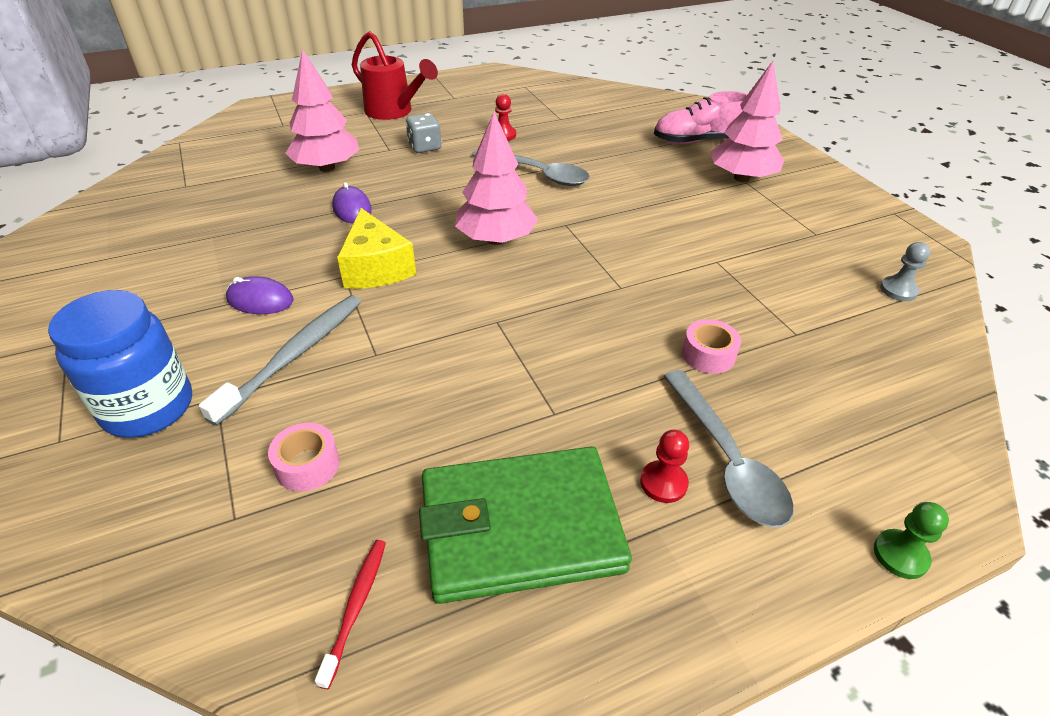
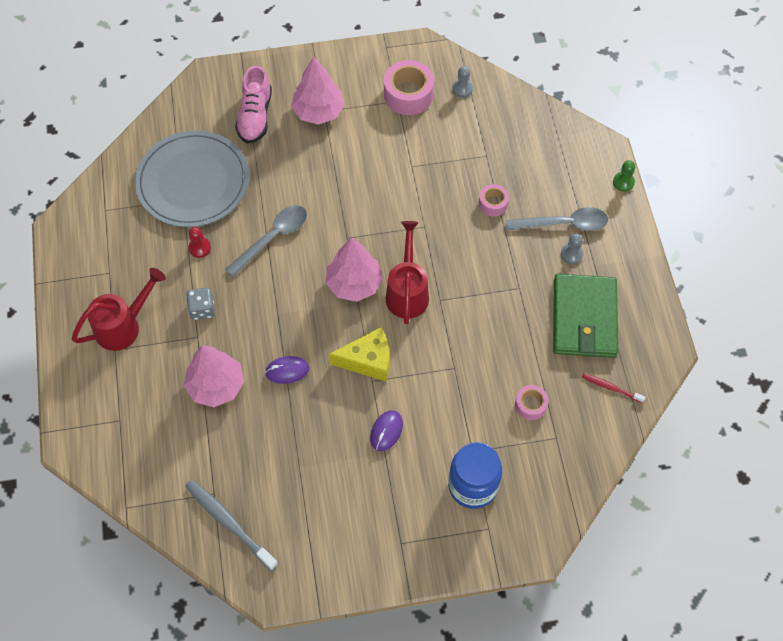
camera: 75 degrees left, 20 degrees up
(294, 355) = (445, 411): grey toothbrush -> grey toothbrush (229, 523)
(499, 287) = (407, 292): none -> red watering can
(585, 120) = (193, 182): none -> grey plate
(663, 483) = (571, 254): red pawn -> grey pawn
(836, 241) = (408, 94): none -> pink tape

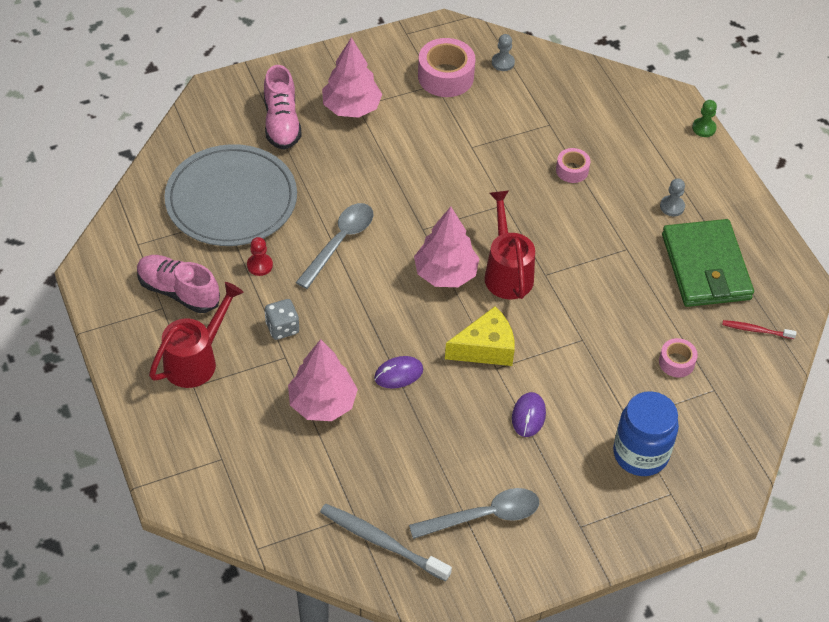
camera: 15 degrees left, 10 degrees down
(126, 260) = (178, 291): none -> pink shoe
(563, 224) = (654, 178): grey spoon -> grey spoon (484, 516)

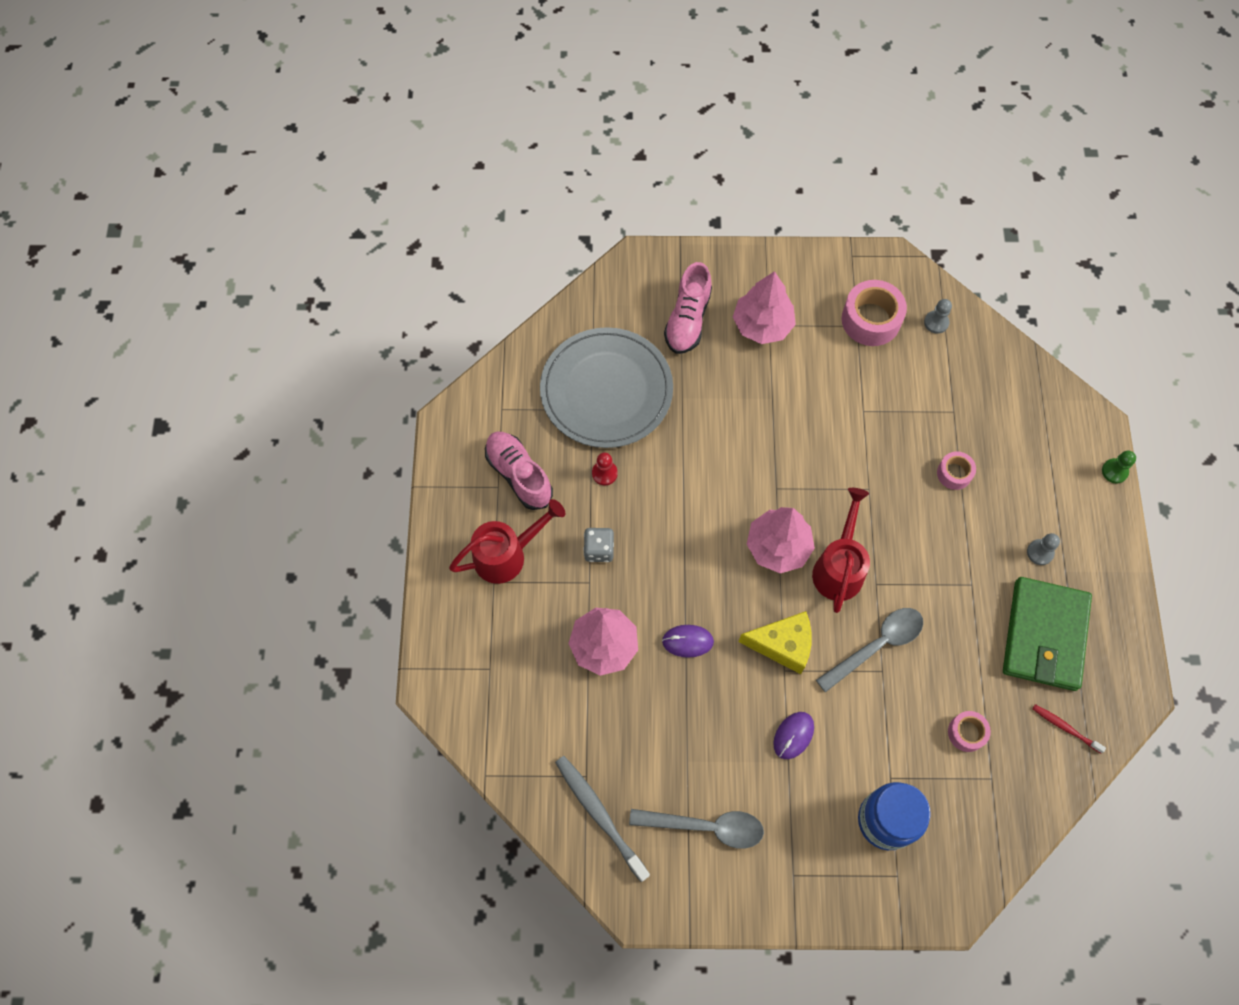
camera: 25 degrees right, 15 degrees up
(340, 242) = (690, 475): grey spoon -> grey spoon (876, 646)

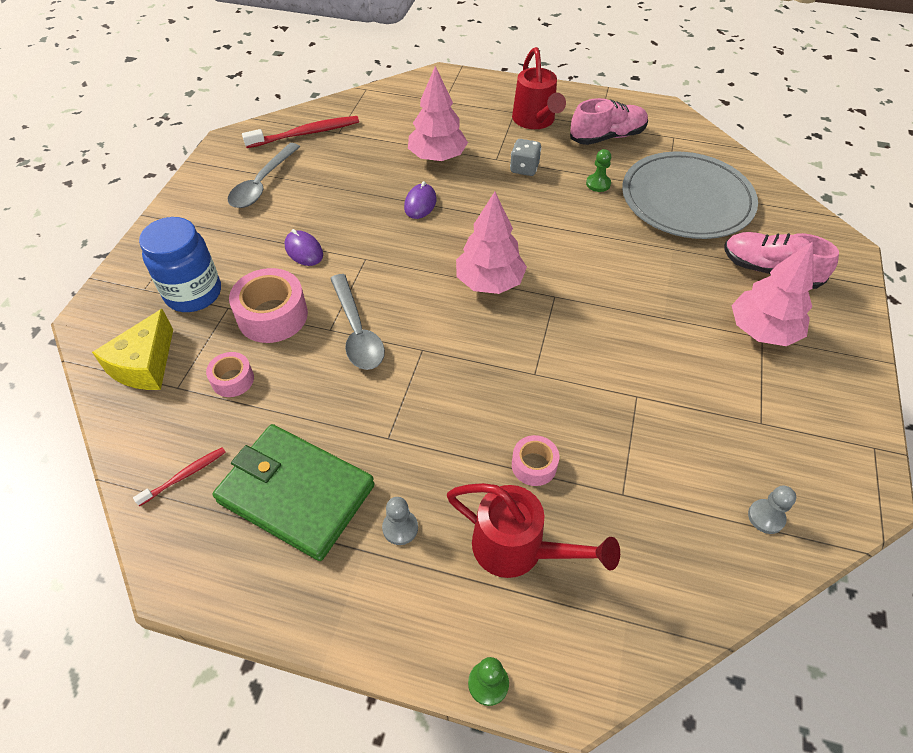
camera: 105 degrees right, 15 degrees down
(599, 815) = (306, 134): grey toothbrush -> red toothbrush
(604, 473) = (598, 184): red pawn -> green pawn
(782, 645) = (389, 263): yellow cheese -> yellow cheese (145, 365)
(839, 567) = (451, 323): red watering can -> red watering can (518, 549)
(871, 320) = (770, 440): pink tape -> pink tape (272, 316)

